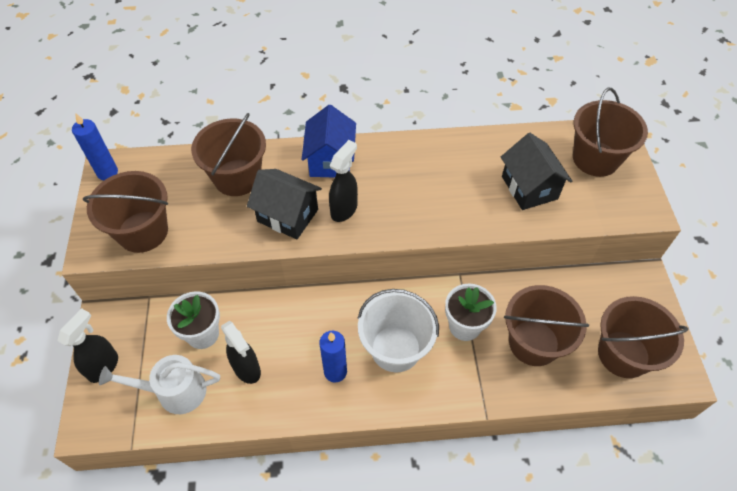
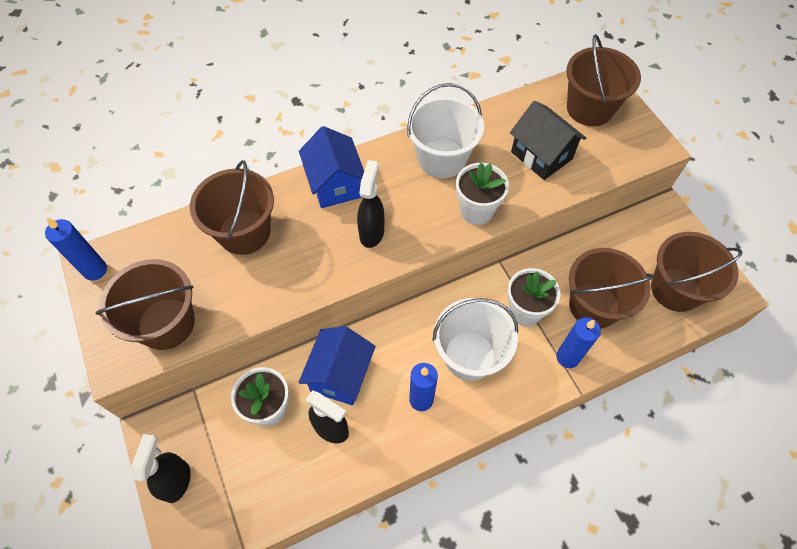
camera: 20 degrees left, 5 degrees up
(175, 391) = (266, 479): white watering can -> none
(274, 326) = (340, 375): none -> blue house
(288, 215) = (316, 257): black house -> none
(434, 165) = (442, 159): none -> white bucket
(446, 219) = (476, 211): none -> white flower pot
(487, 381) = (567, 357): none -> blue candle

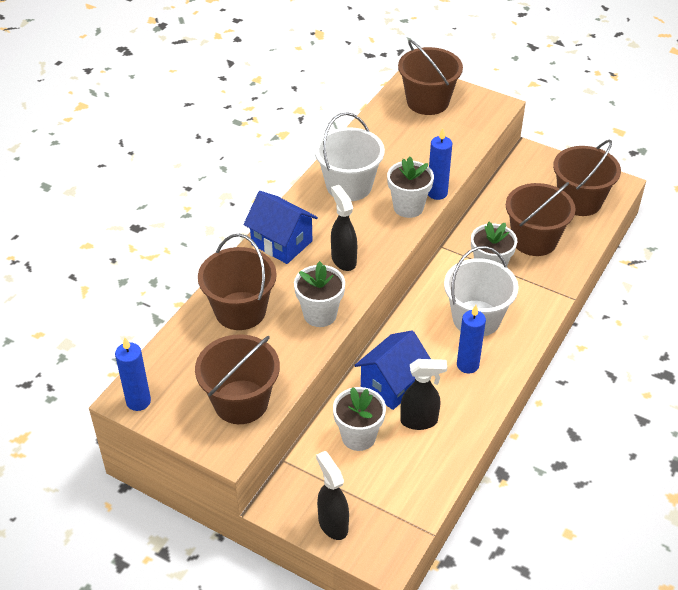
camera: 35 degrees left, 15 degrees down
(304, 276) = (320, 314): none -> white flower pot
(340, 375) = (392, 384): blue house -> blue house turned 60 degrees clockwise
(541, 155) = (421, 149): black house -> none
(567, 357) = (545, 282): blue candle -> blue candle (437, 193)

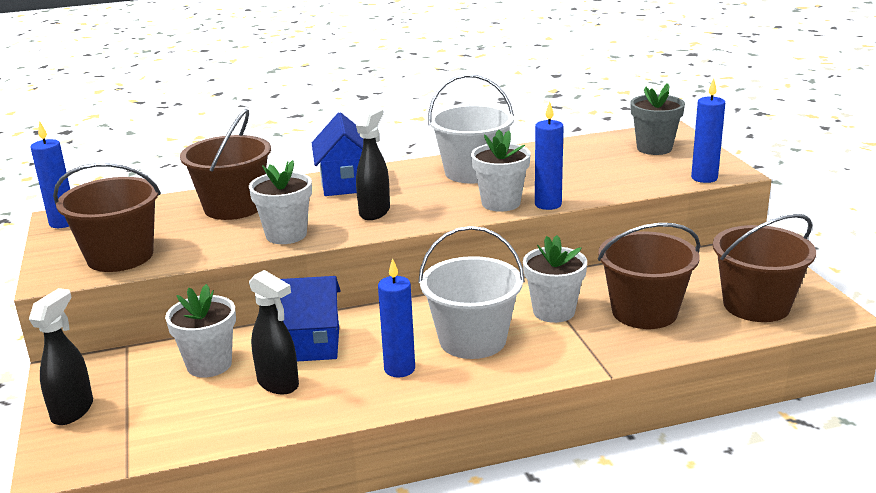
camera: 45 degrees right, 20 degrees down
(427, 102) = (654, 148): brown bucket -> grey flower pot
(491, 119) = (704, 178): none -> blue candle

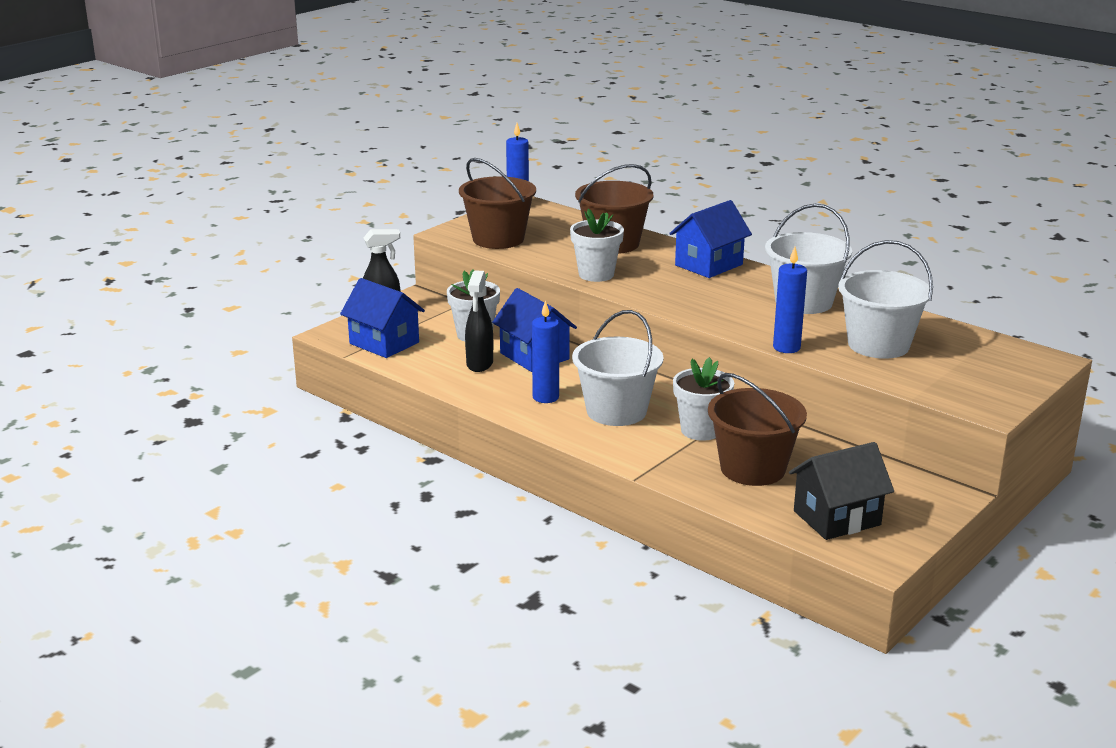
camera: 55 degrees right, 0 degrees up
(138, 432) = (384, 343): none -> blue house
(375, 212) = (675, 290): black spray bottle -> none
(501, 203) = (760, 329): white flower pot -> none
(583, 172) = (878, 345): none -> white bucket
(654, 148) = (989, 362): grey flower pot -> none
(704, 178) = (953, 400): blue candle -> none
(756, 305) = (837, 518): brown bucket -> black house

